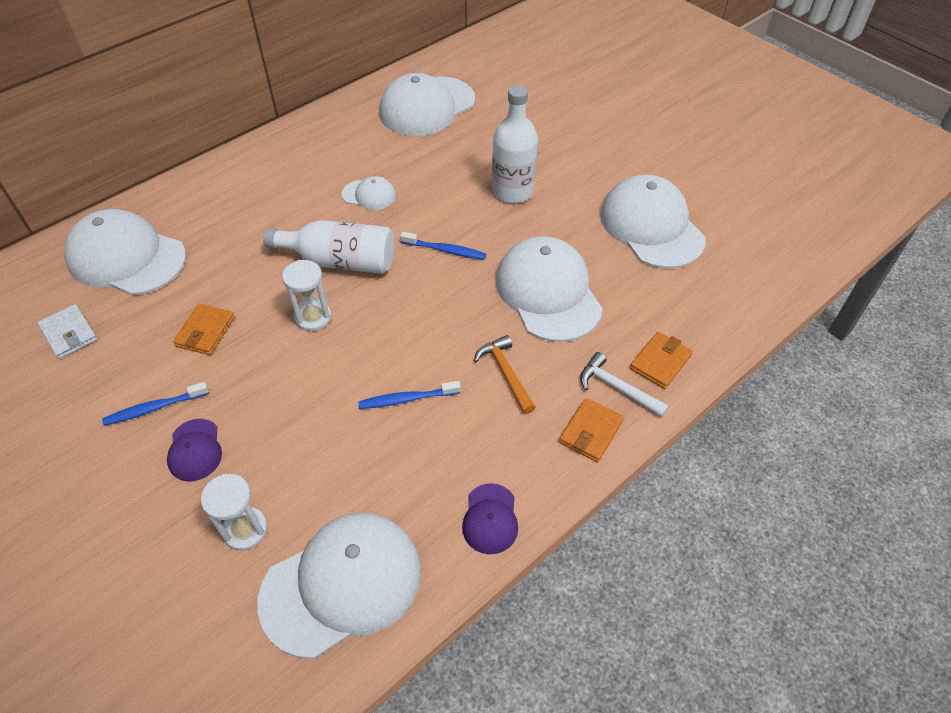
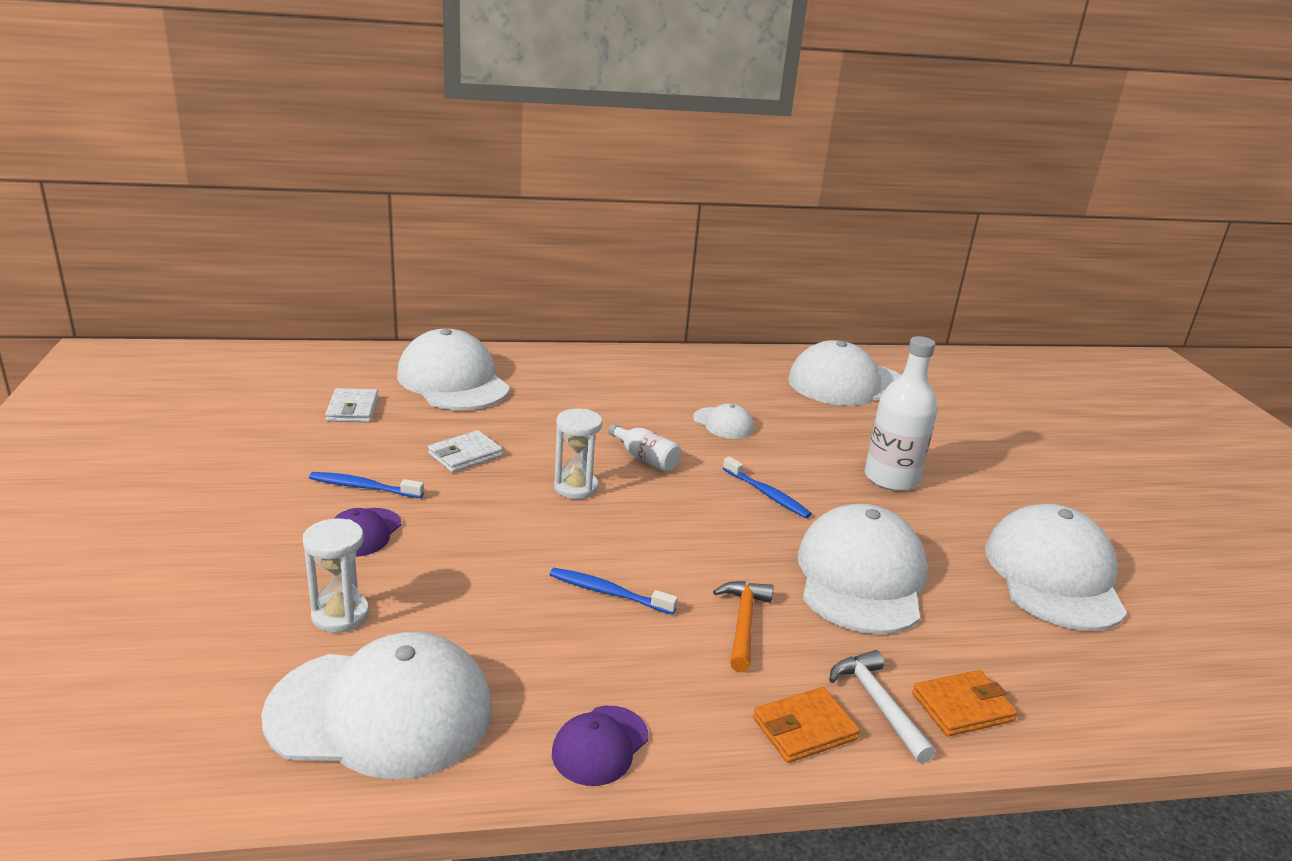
camera: 30 degrees right, 25 degrees down
(205, 332) = (465, 455): orange wallet -> white wallet
(340, 261) = (645, 459): white bottle -> white bottle, size x0.54

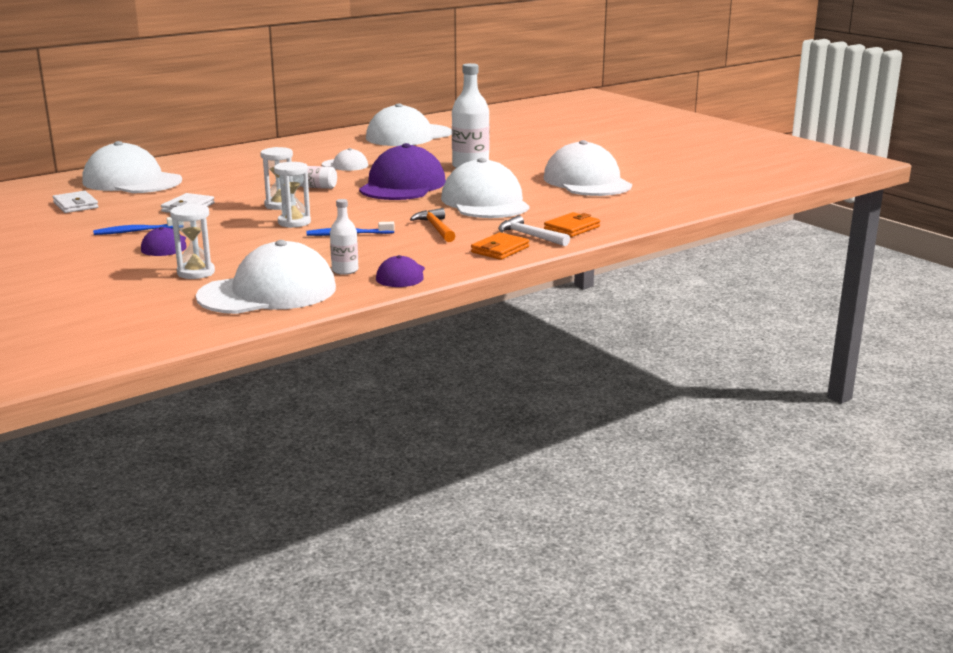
camera: 25 degrees left, 5 degrees down
(531, 693) = (345, 270): none -> white bottle
(561, 535) = (294, 222): none -> white hourglass
(767, 494) = (402, 185): blue toothbrush -> purple cap

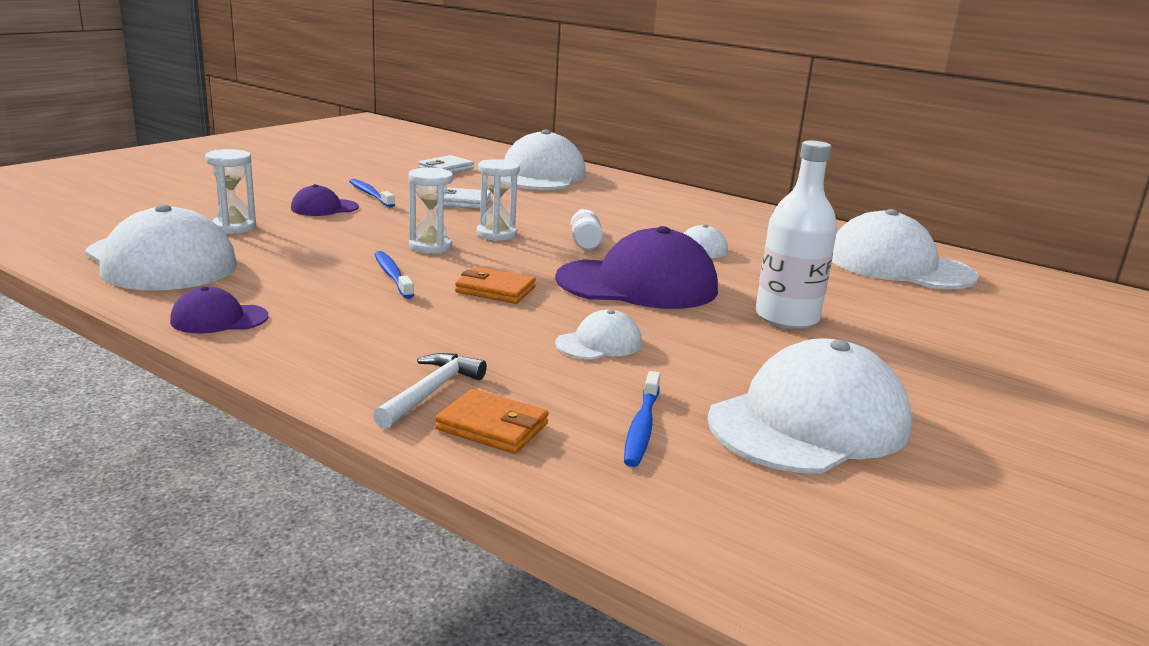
camera: 70 degrees right, 0 degrees up
(345, 270) = (241, 287): white bottle -> none
(436, 228) = (441, 321): orange hammer -> none
(485, 202) = (599, 343): white cap -> white cap, size x0.48
(500, 250) = (348, 374): orange wallet -> orange wallet (495, 290)
(581, 206) = (642, 427): none -> blue toothbrush

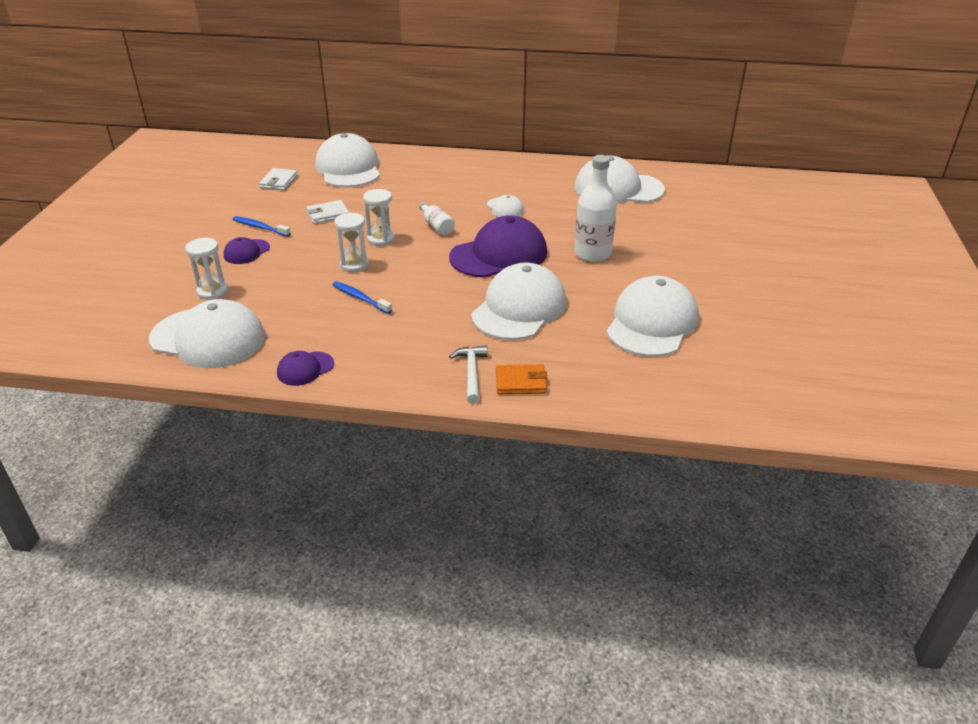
camera: 25 degrees left, 15 degrees up
(495, 290) = (429, 288): orange wallet -> none
(599, 343) = (519, 308): white cap -> white cap, size x2.09
(642, 427) = (585, 355): blue toothbrush -> none

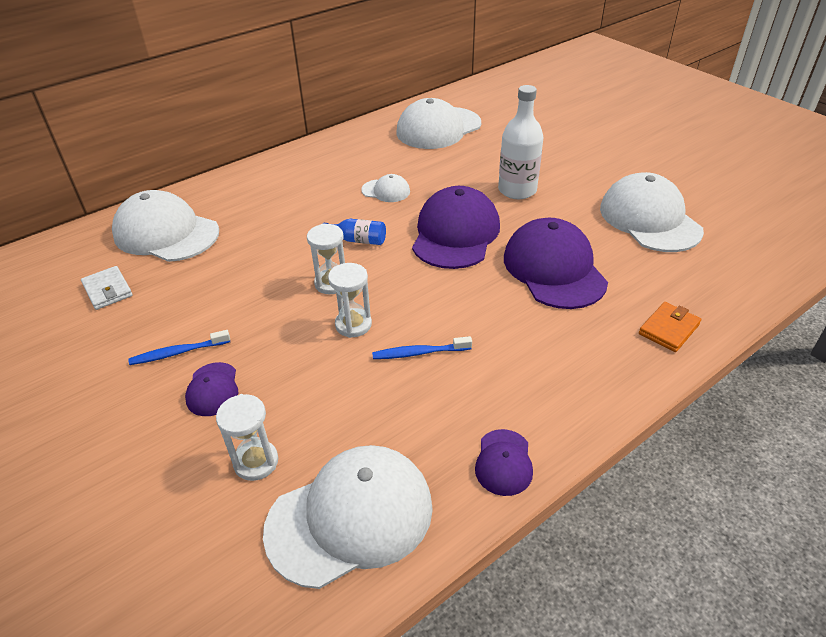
camera: 45 degrees left, 5 degrees up
(328, 214) = (231, 292): white wallet -> none
(436, 226) = (358, 240): white bottle -> blue bottle
(471, 373) = (627, 350): white hammer -> none
(519, 308) = (554, 269): white cap -> purple cap

